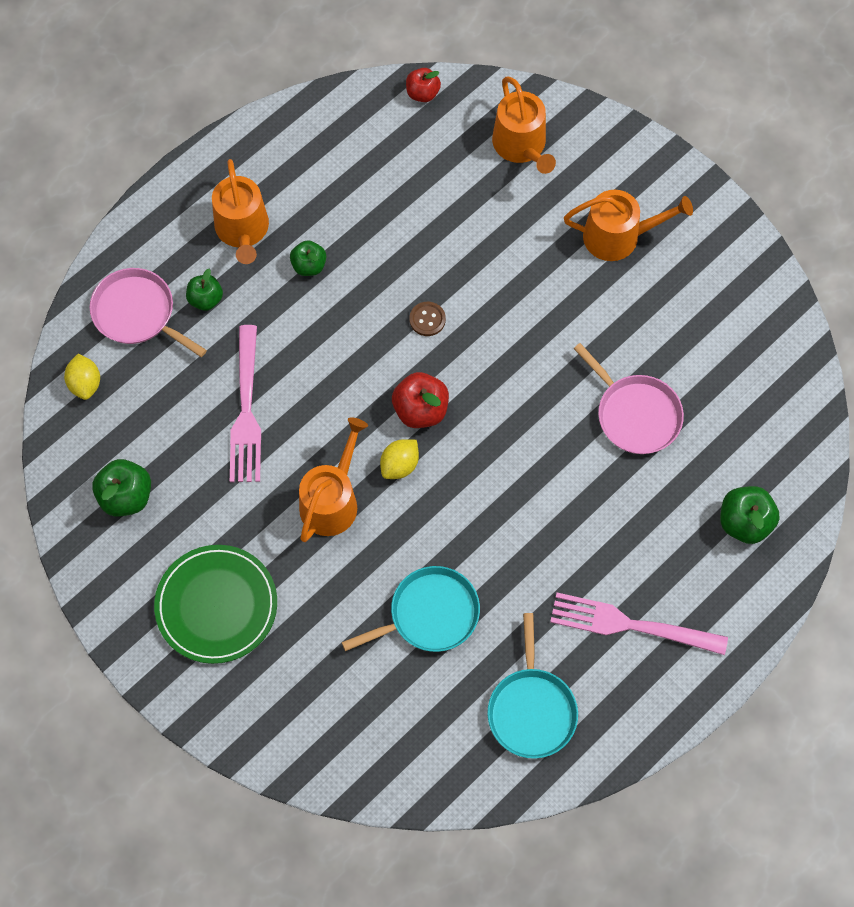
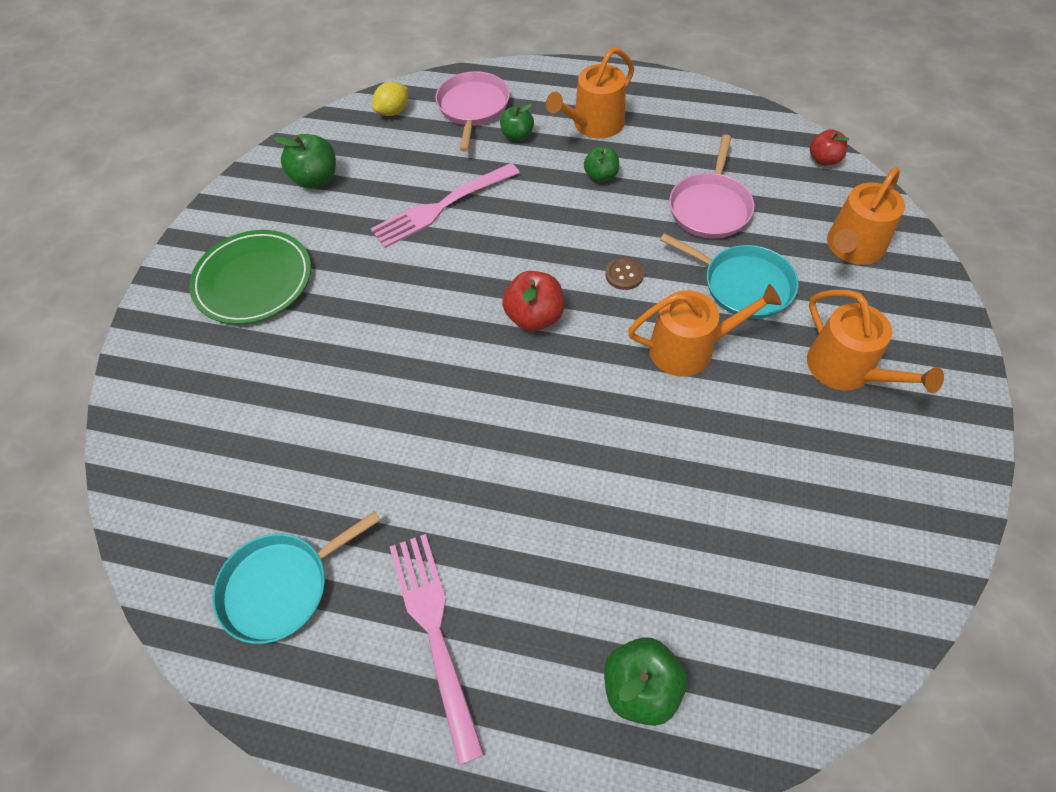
camera: 60 degrees right, 10 degrees down
(332, 500) = (401, 303): orange watering can -> orange watering can (690, 348)
(399, 465) = (469, 331): yellow lemon -> none
(429, 614) = (335, 436): turquoise pan -> turquoise pan (743, 285)
(635, 414) = (676, 494): pink pan -> pink pan (710, 207)

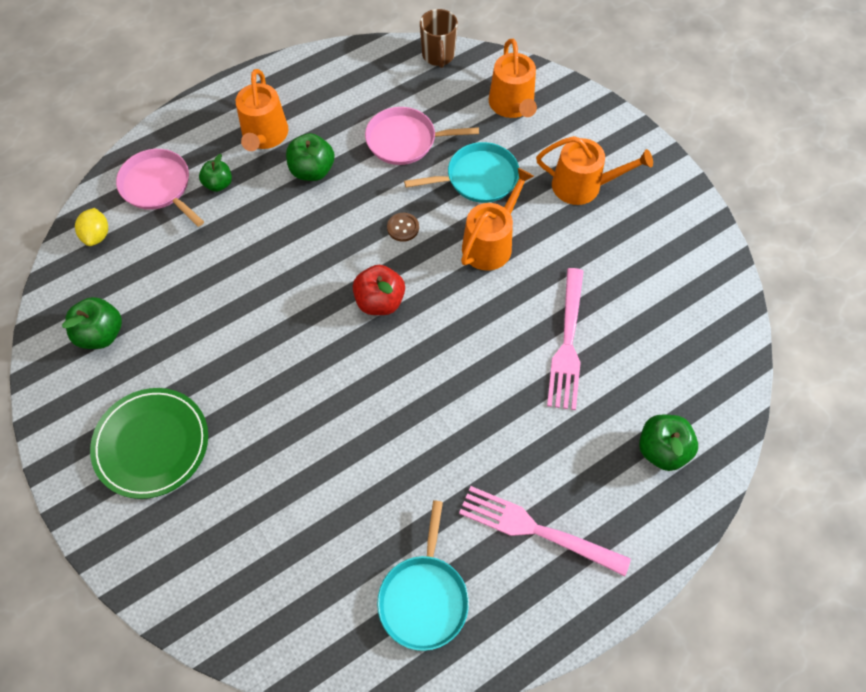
camera: 50 degrees left, 5 degrees up
(442, 207) = (227, 278): pink fork -> pink fork (567, 343)
(601, 176) = (312, 170): green apple -> green apple, size x1.51
(710, 207) = (405, 140): pink pan -> pink pan turned 120 degrees clockwise
(824, 160) = (438, 56): red apple -> brown mug

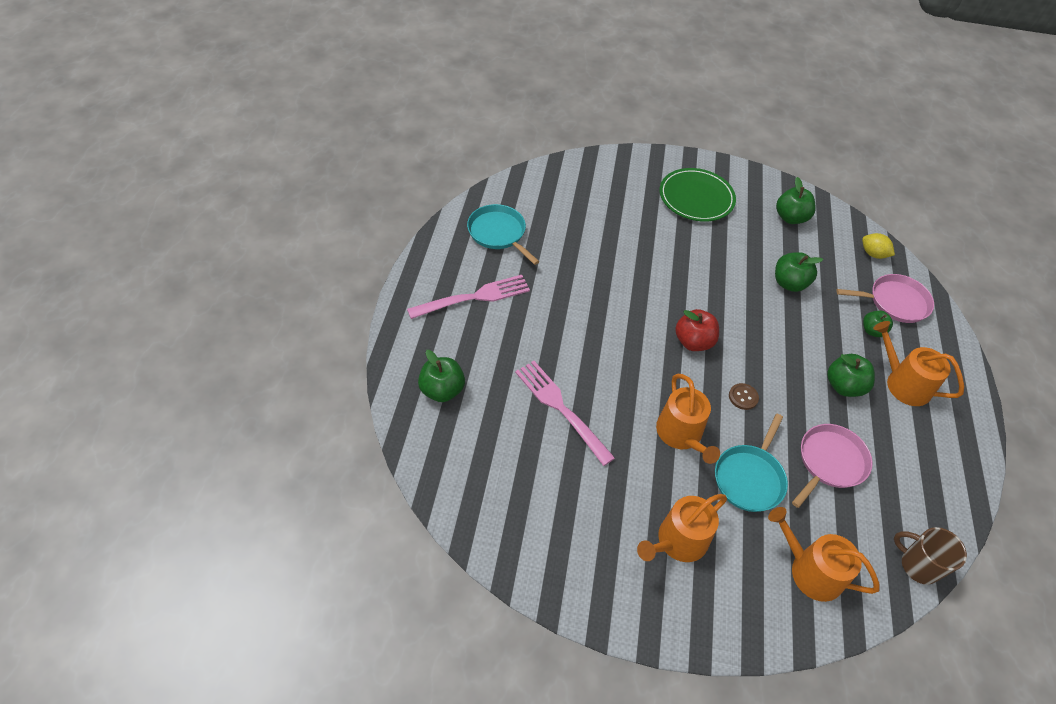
camera: 130 degrees right, 10 degrees down
(216, 276) = (789, 283): none -> green apple

